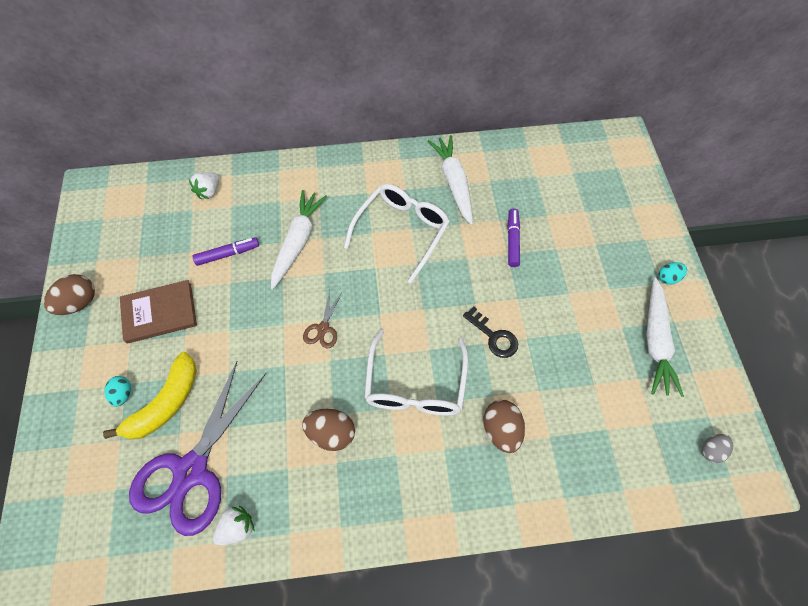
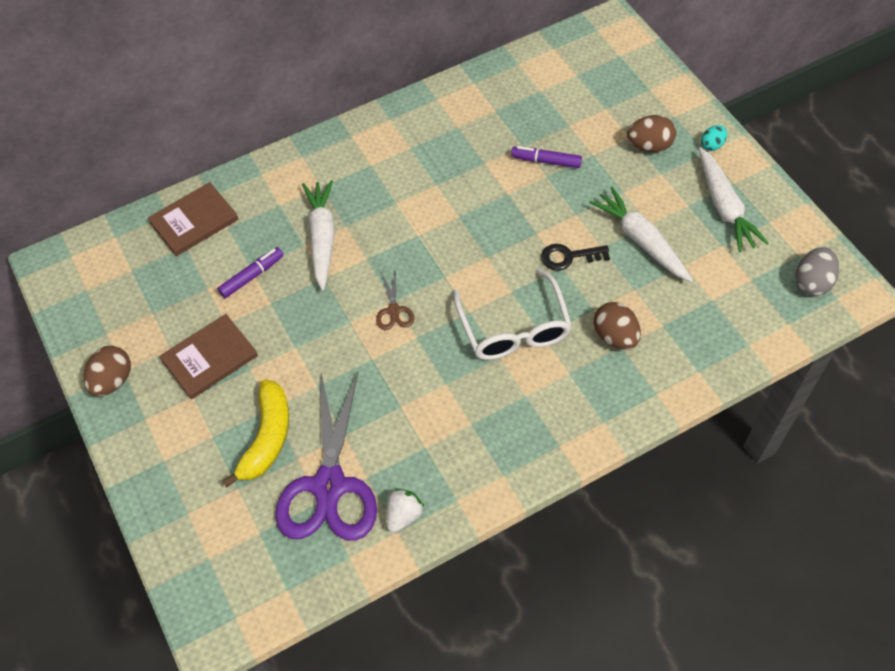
camera: 20 degrees left, 5 degrees down
(123, 394) = (216, 446): turquoise egg -> none
(209, 191) = (194, 221): white strawberry -> brown book
(331, 433) = (452, 400): brown egg -> brown egg (649, 146)
(402, 231) = (428, 190): white glasses -> none
(453, 182) = (458, 124): white carrot -> white carrot (641, 240)
(493, 336) = (569, 257): black key -> black key turned 150 degrees clockwise
(512, 240) = (546, 161): purple marker -> purple marker turned 60 degrees counterclockwise
(711, 450) = (812, 282): grey egg -> grey egg, size x1.63

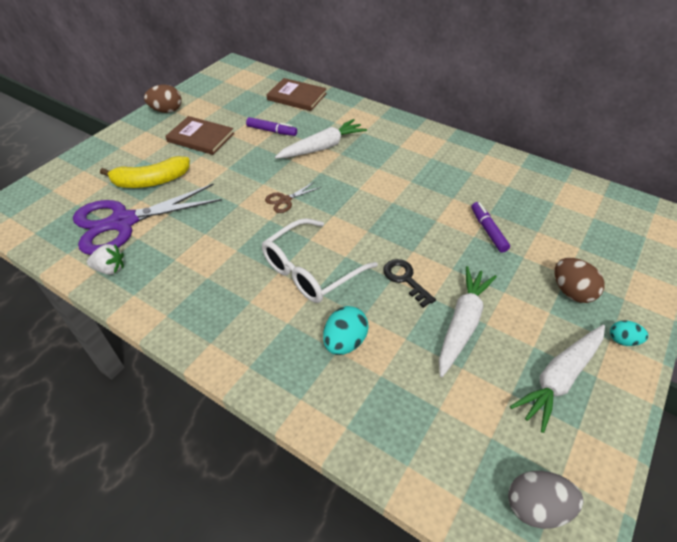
camera: 60 degrees right, 10 degrees down
(615, 336) = (345, 342): brown egg -> turquoise egg

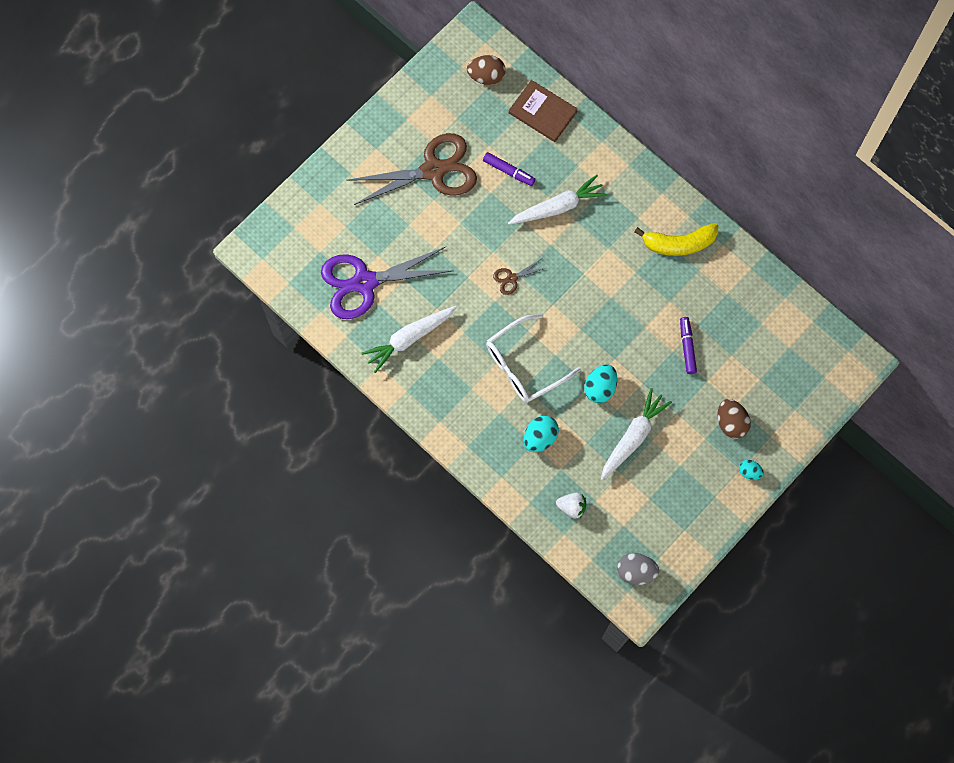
camera: 10 degrees right, 25 degrees up
(110, 269) = (358, 336): white strawberry -> white strawberry (572, 507)
(151, 181) = (386, 231): yellow banana -> yellow banana (679, 243)
(166, 110) = (397, 116): brown egg -> brown egg (486, 76)
(200, 138) = (433, 170): brown book -> brown scissors
(405, 279) = (600, 388): black key -> turquoise egg
(559, 378) = (687, 493): white carrot -> white carrot (409, 338)

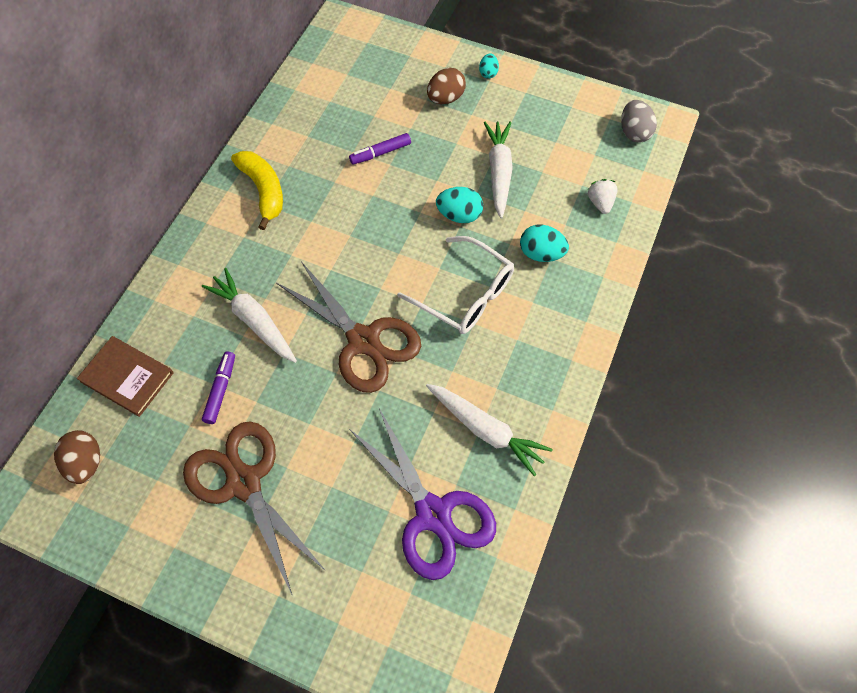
camera: 110 degrees left, 10 degrees down
(511, 278) = (363, 341): brown scissors -> brown scissors, size x2.39
(542, 112) = (127, 377): brown book -> brown book turned 75 degrees counterclockwise
(633, 437) = (499, 172): white carrot -> white carrot turned 75 degrees clockwise

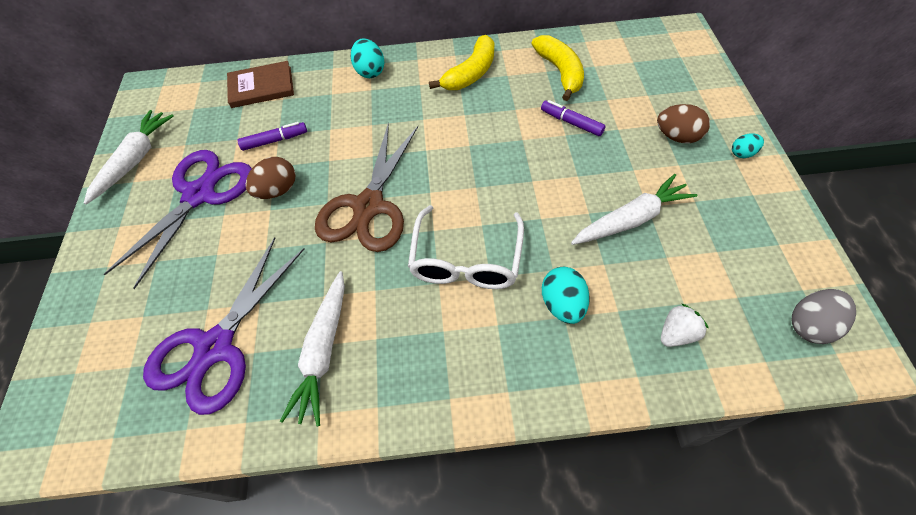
camera: 65 degrees right, 5 degrees down
(86, 463) = (185, 102): brown egg -> brown egg (277, 190)
(127, 377) = (261, 87): brown book -> brown book turned 75 degrees clockwise
(244, 482) = (200, 194): brown scissors -> purple scissors
(254, 320) = (347, 128): white carrot -> white carrot (135, 160)
(317, 127) = (560, 72): none -> yellow banana
(459, 215) = (552, 211): turquoise egg -> turquoise egg (370, 71)

